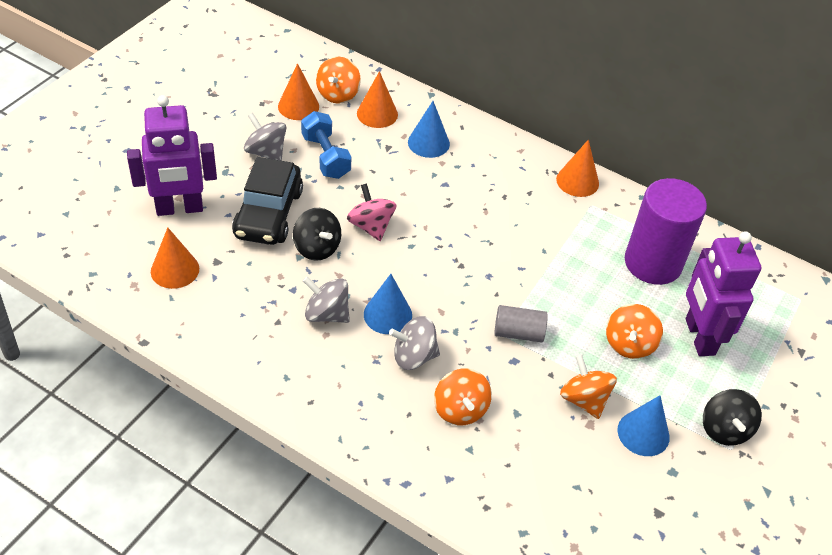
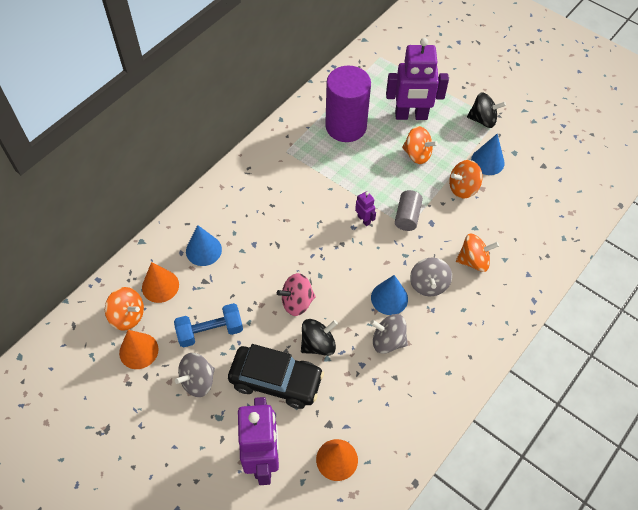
camera: 80 degrees left, 10 degrees up
(327, 314) = (388, 341): grey spinning top -> grey spinning top turned 75 degrees clockwise
(502, 286) = (364, 219): none -> purple robot
(577, 181) = (260, 155): orange cone -> none

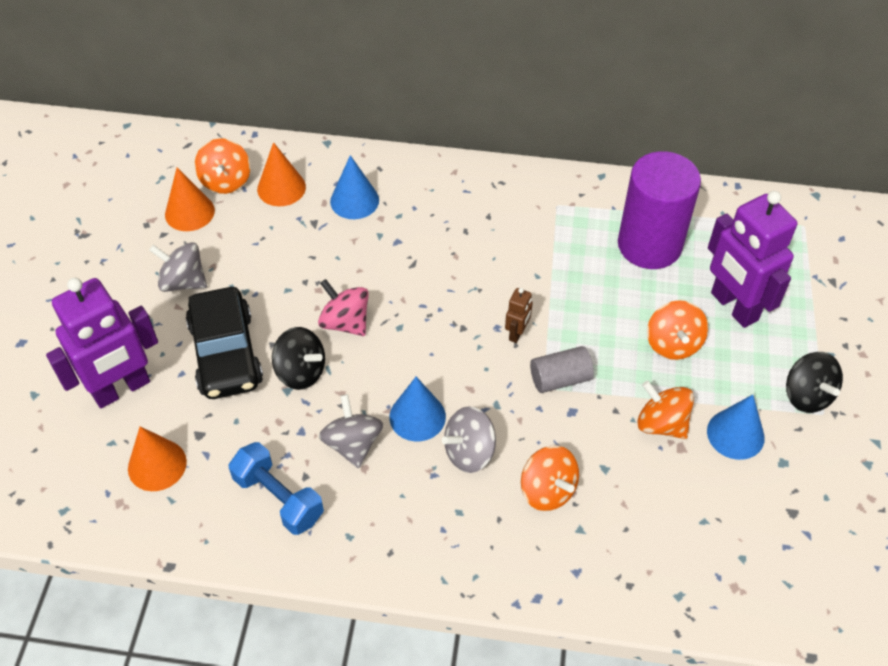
camera: 60 degrees right, 5 degrees down
(210, 331) = (252, 260): blue dumbbell -> blue dumbbell (278, 498)
(364, 219) = (517, 333): purple robot -> brown robot

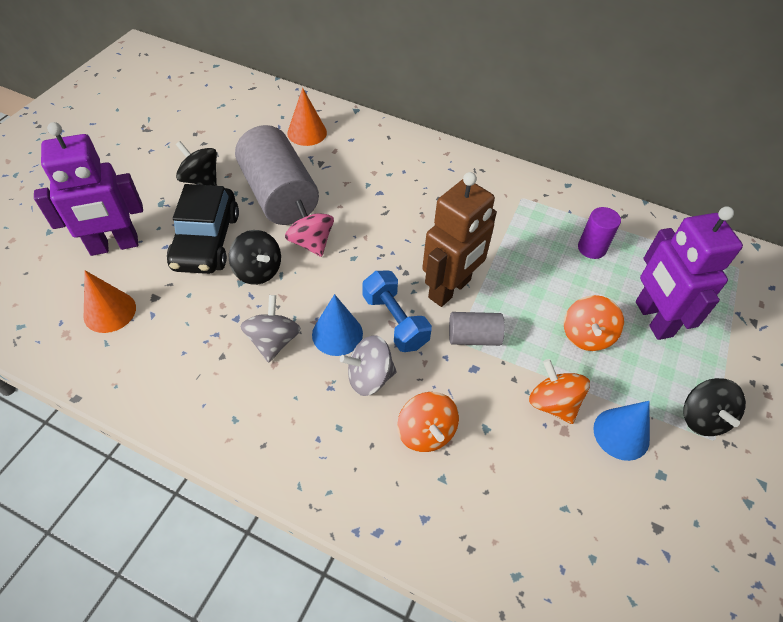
camera: 15 degrees right, 0 degrees up
(183, 281) = (201, 180): grey spinning top -> black spinning top
(189, 212) = (230, 133): orange cone -> none
(226, 181) = (268, 118): orange spinning top -> none
(278, 498) = (191, 368): blue dumbbell -> blue dumbbell (395, 321)
(284, 276) = (279, 195): none -> grey cylinder
(354, 200) = (359, 155): blue cone -> none
(517, 333) = (450, 289): brown robot -> brown robot, size x2.32
(649, 245) = (591, 248): purple cylinder -> purple cylinder, size x0.50

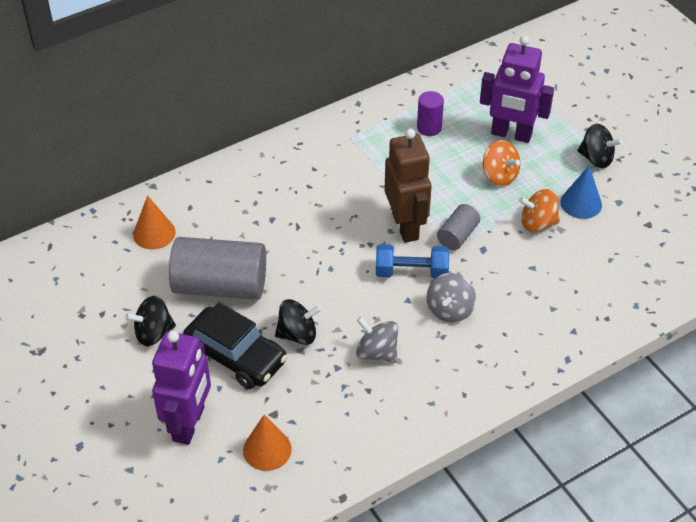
camera: 55 degrees left, 5 degrees down
(311, 242) = (293, 287): pink spinning top -> none
(337, 334) = (398, 311): blue cone -> none
(426, 432) = (514, 300): orange spinning top -> none

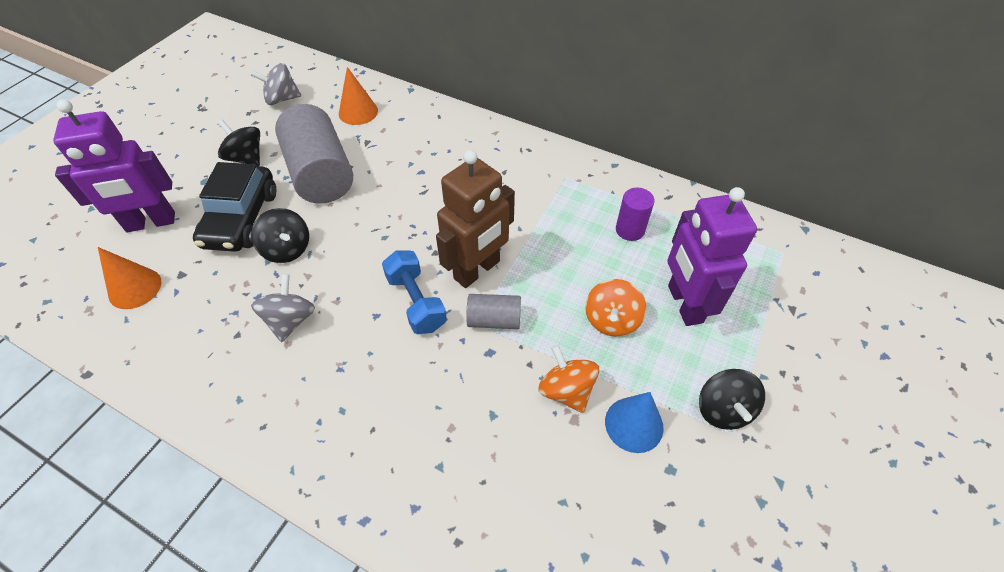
camera: 60 degrees right, 5 degrees up
(450, 310) = (381, 359): grey spinning top -> grey spinning top (282, 99)

